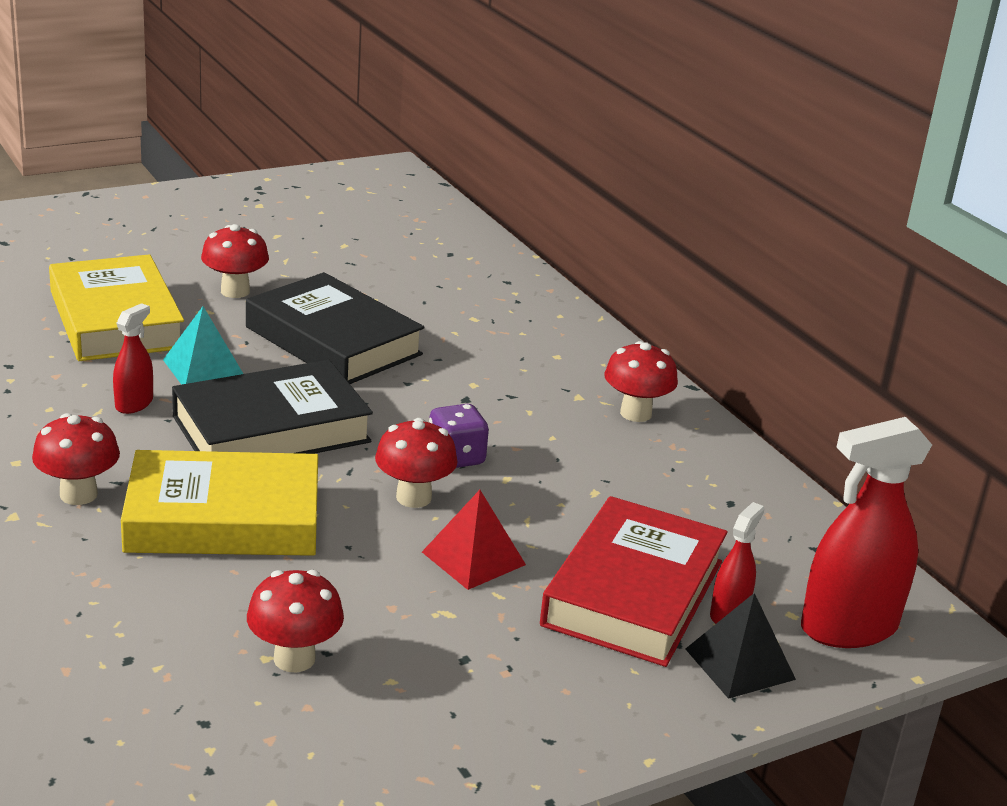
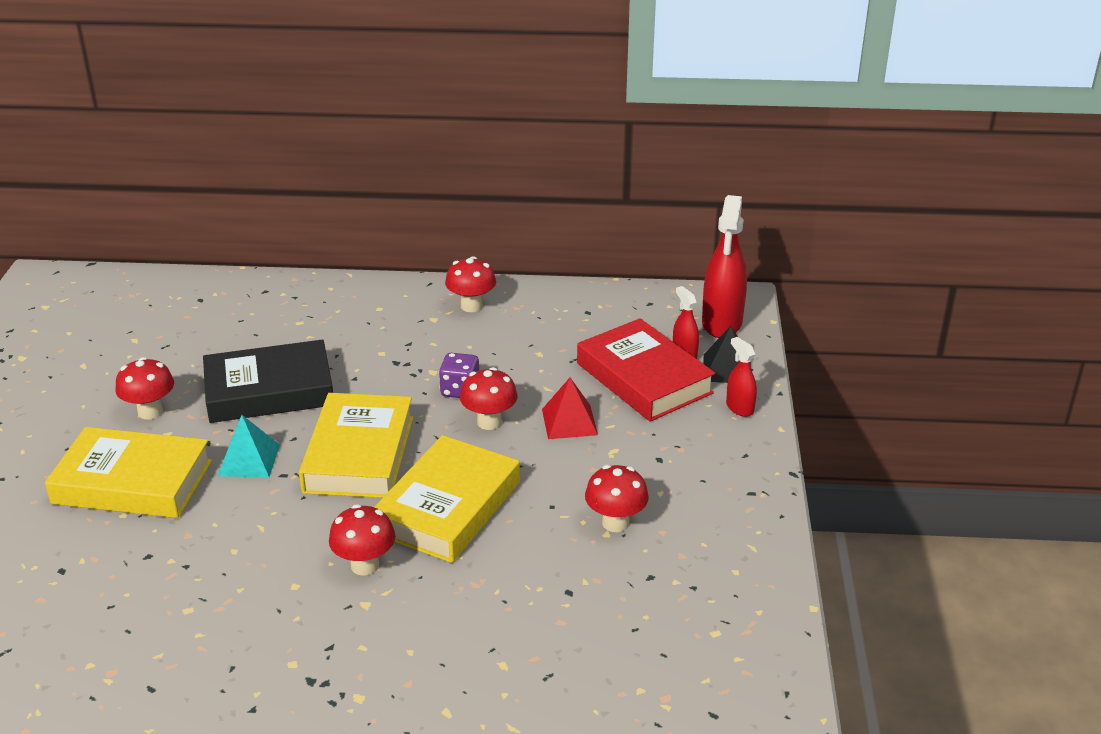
camera: 55 degrees left, 5 degrees up
(134, 404) = (267, 507): red spray bottle -> red spray bottle (739, 408)
(271, 429) = (359, 454): black book -> yellow book

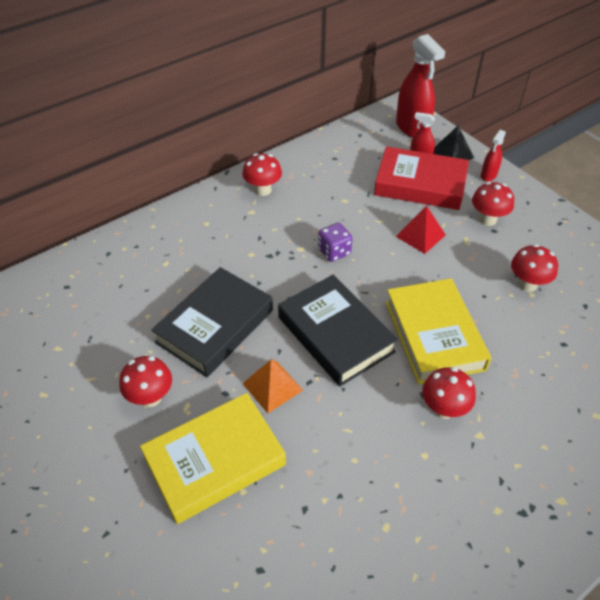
camera: 40 degrees left, 15 degrees up
(249, 460) = (272, 386): turquoise pyramid -> orange pyramid
(359, 454) = (335, 334): yellow book -> black book
(489, 422) = (379, 263): red mushroom -> red mushroom (487, 219)
(739, 408) = (488, 175): red spray bottle -> red spray bottle turned 75 degrees counterclockwise

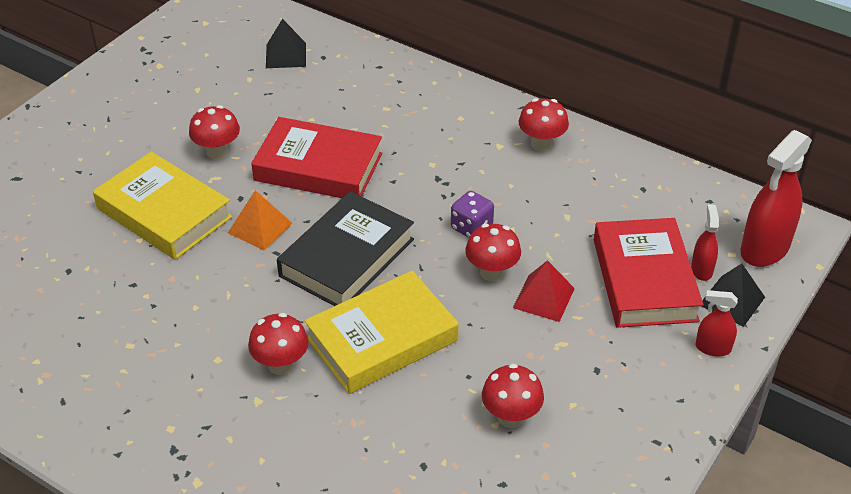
camera: 70 degrees right, 5 degrees down
(43, 312) = (286, 55): none -> black pyramid
(215, 326) = (318, 167): black book -> red book
(487, 219) = (615, 360): red mushroom -> red mushroom (492, 272)

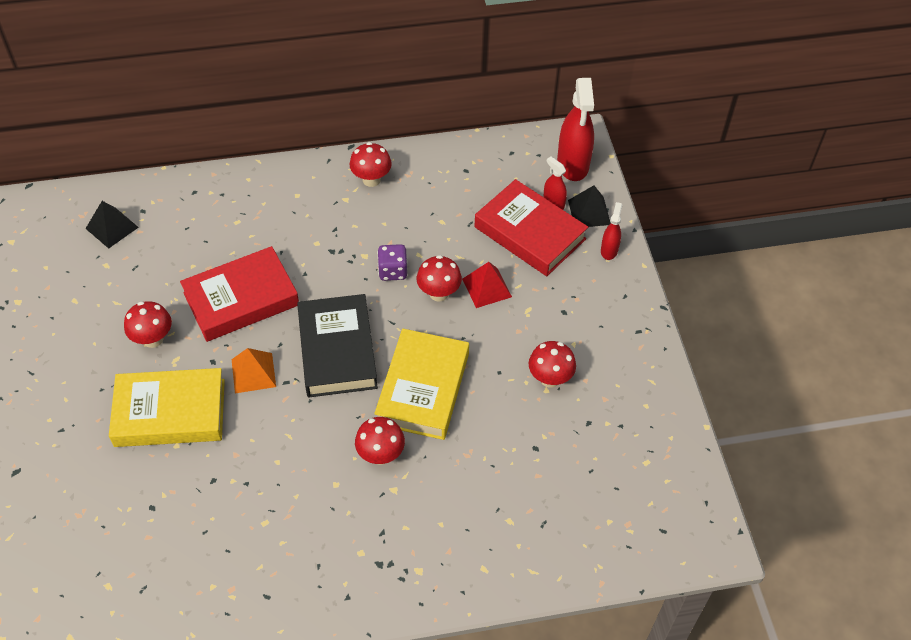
camera: 45 degrees left, 10 degrees up
(713, 348) = (609, 250): red spray bottle -> red spray bottle turned 135 degrees clockwise

